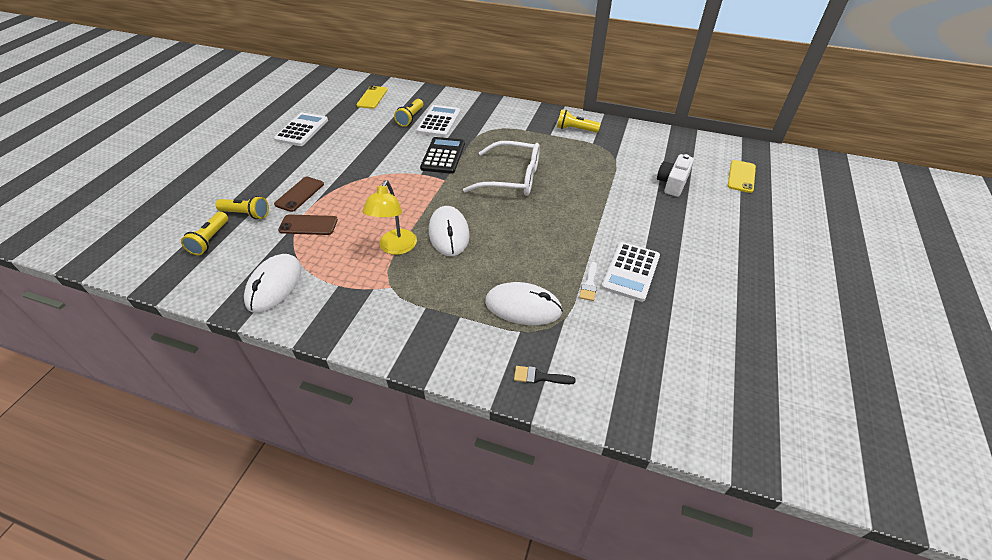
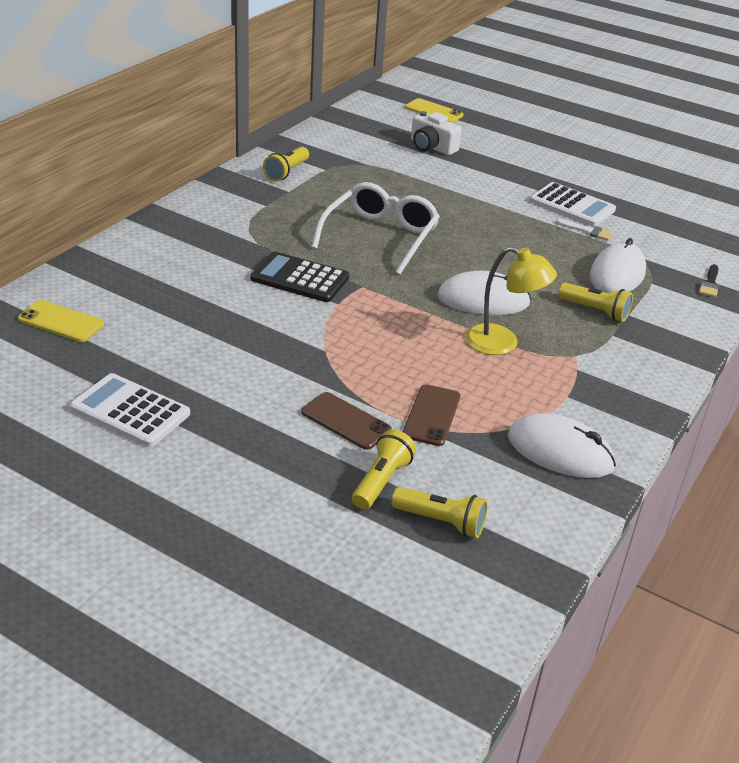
camera: 80 degrees left, 10 degrees down
(410, 118) = (167, 291): yellow flashlight -> yellow flashlight (595, 311)
(439, 121) = (197, 268): white calculator -> none

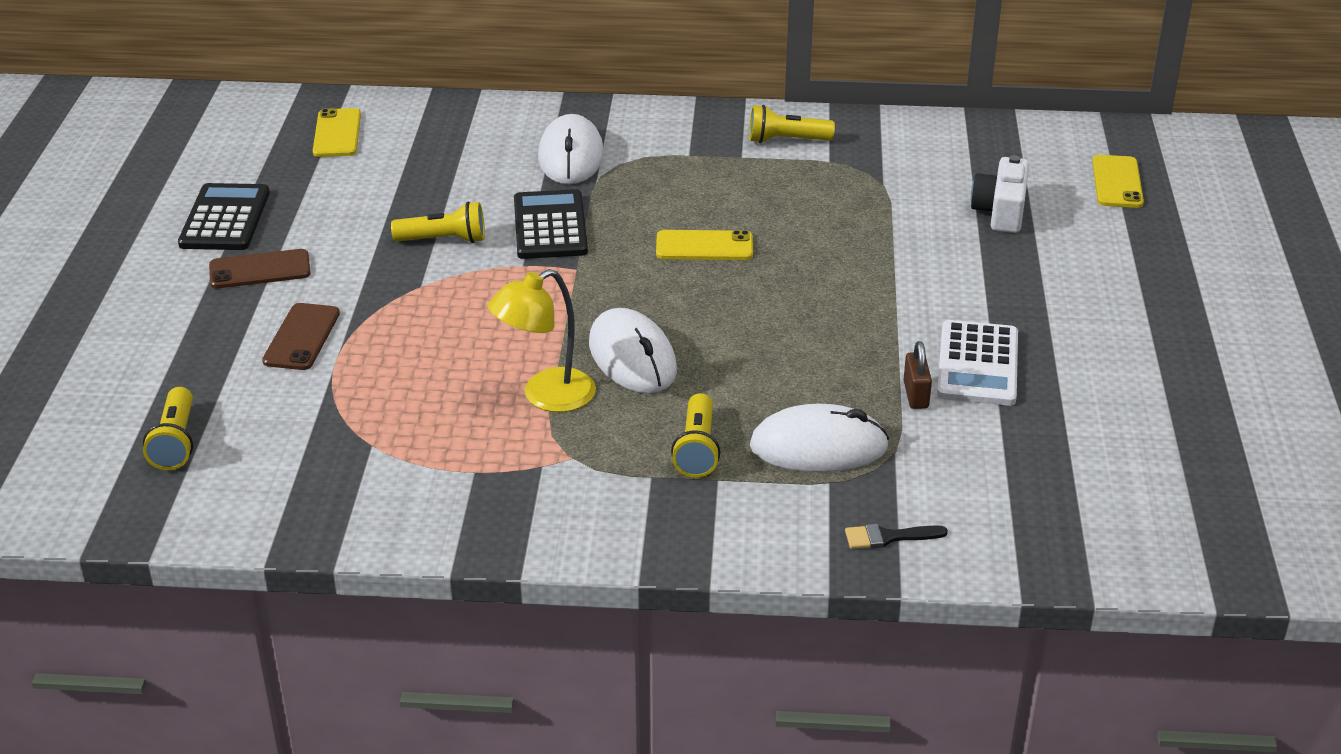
camera: 65 degrees right, 0 degrees up
(130, 411) = (225, 219): white calculator -> black calculator
(380, 237) = (704, 246): white glasses -> yellow phone
(381, 481) = (216, 388): yellow flashlight -> yellow flashlight (444, 240)
(431, 415) = (355, 387): brown phone -> brown phone (260, 270)
(502, 343) = (546, 396): yellow lamp -> yellow lamp turned 60 degrees clockwise
(560, 451) = (355, 491): white mouse -> white mouse (571, 156)
(587, 231) = (916, 395): white brush -> brown padlock

